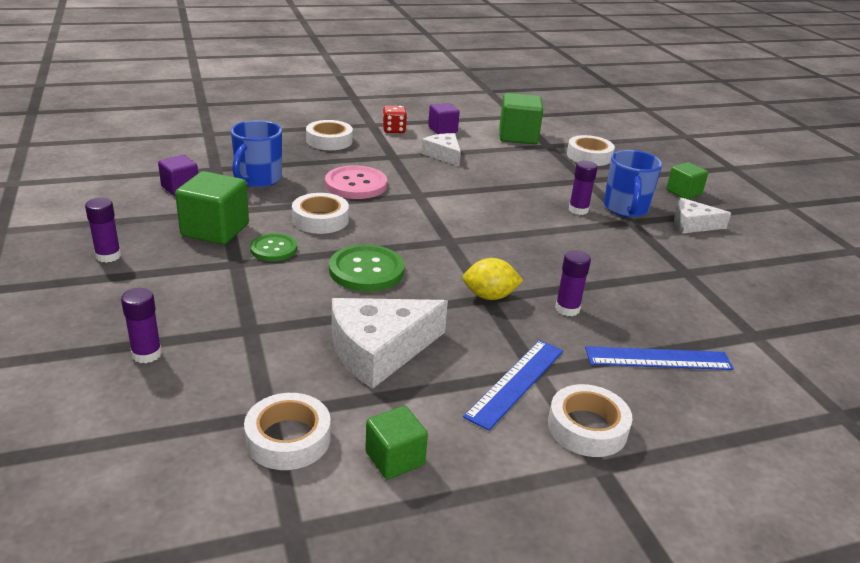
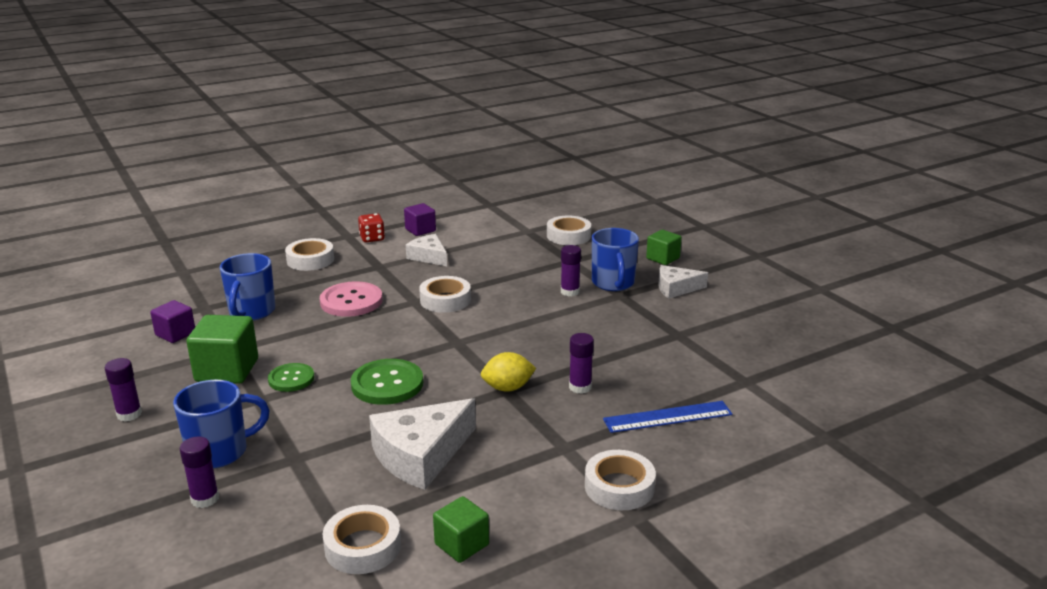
camera: 10 degrees left, 5 degrees down
(179, 309) = (220, 452): none -> blue mug
(320, 219) = (327, 342): white tape -> white tape (445, 300)
(516, 382) = (550, 460): blue ruler -> none
(518, 136) = (496, 226): green cube -> none

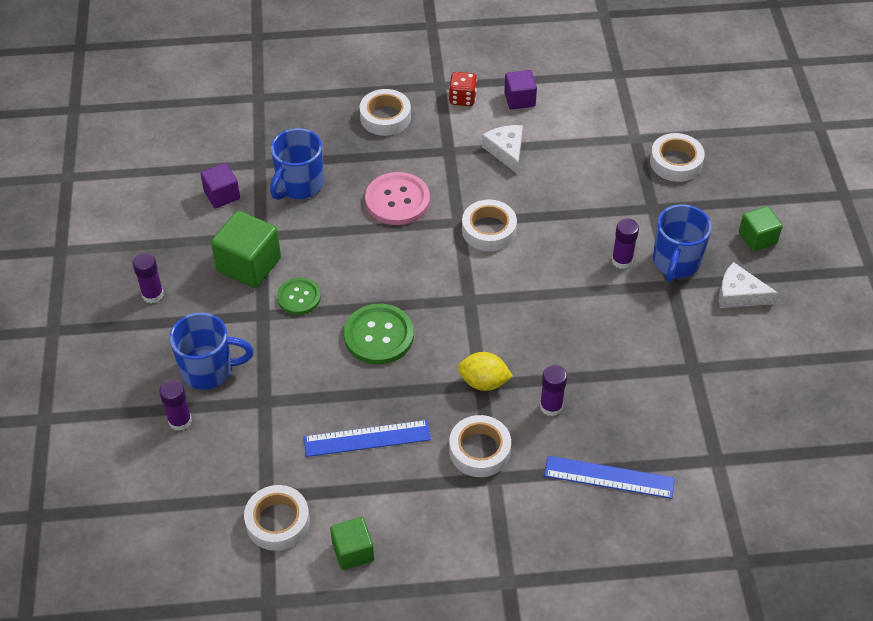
camera: 25 degrees right, 25 degrees up
(421, 455) = (367, 438): white cheese -> blue ruler
(619, 487) = (513, 543): white tape -> white tape (479, 450)

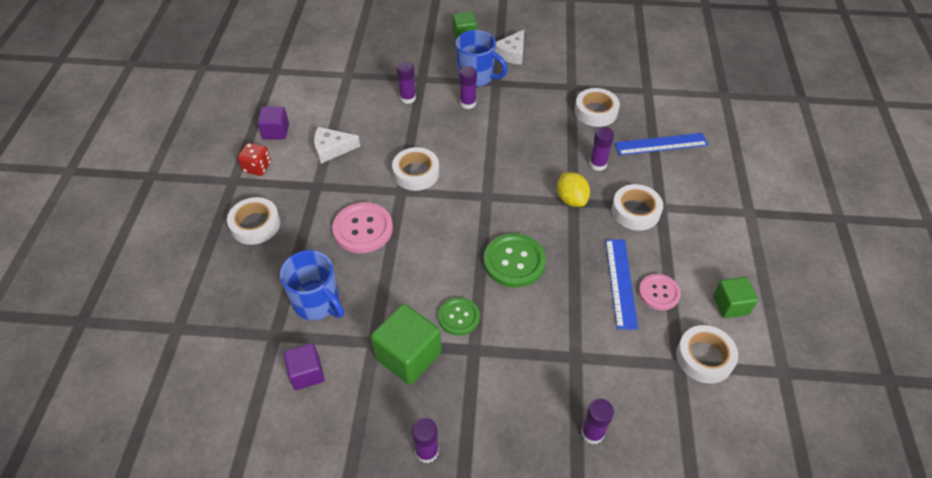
camera: 80 degrees left, 0 degrees up
(209, 370) = (534, 402): blue mug -> none
(359, 477) = (659, 293): none -> pink button
(483, 382) = (571, 199): yellow lemon -> yellow lemon turned 45 degrees counterclockwise
(609, 477) = (661, 144): blue ruler -> blue ruler turned 60 degrees clockwise
(612, 201) = (408, 98): none -> purple glue stick
(676, 162) = (380, 59): white tape -> white tape (596, 111)

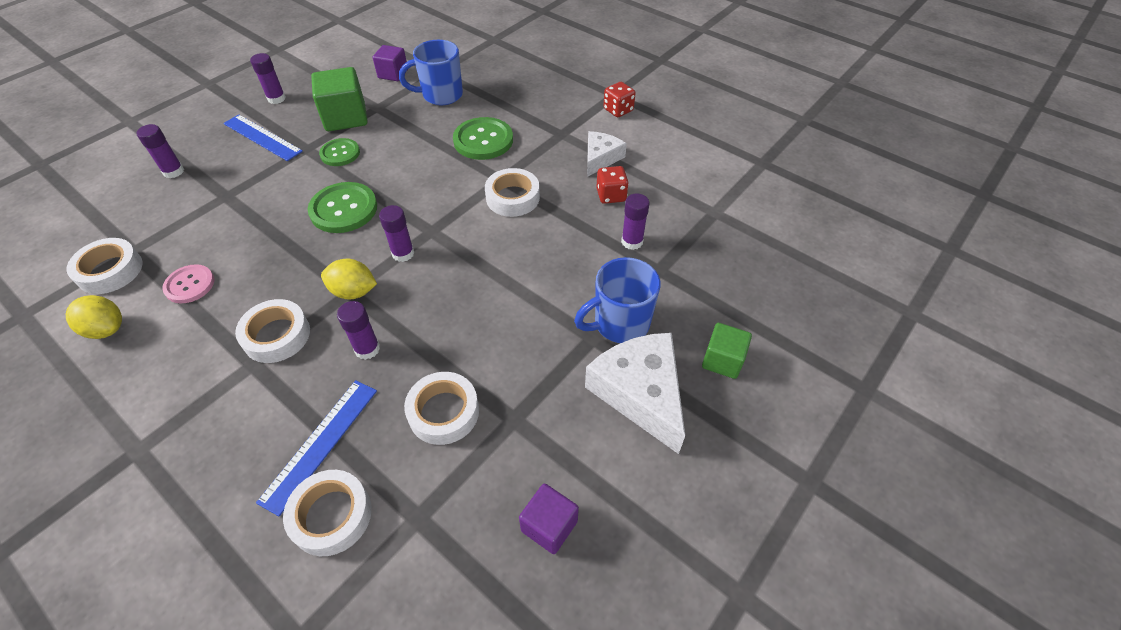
camera: 125 degrees right, 0 degrees up
(255, 225) = (550, 91): white tape -> white tape (331, 515)
(276, 131) = (658, 134): purple cube -> purple cube (549, 526)
(363, 229) = (483, 140): pink button -> green button
(371, 125) = (611, 195): none -> red dice
(468, 103) = (578, 288): purple glue stick -> purple glue stick (403, 253)
(512, 53) = (640, 393): white cheese -> white cheese, size x1.68
(621, 282) = (234, 265): blue ruler -> blue ruler (262, 137)
(730, 305) = (106, 329): green cube -> yellow lemon

